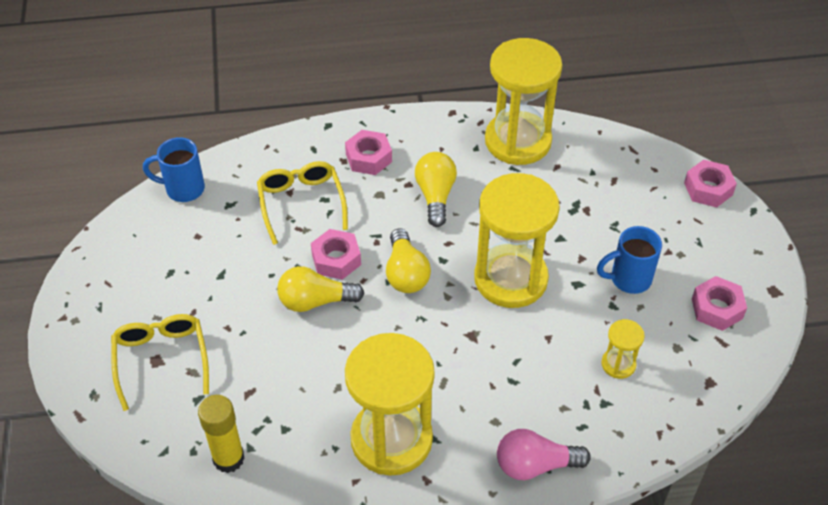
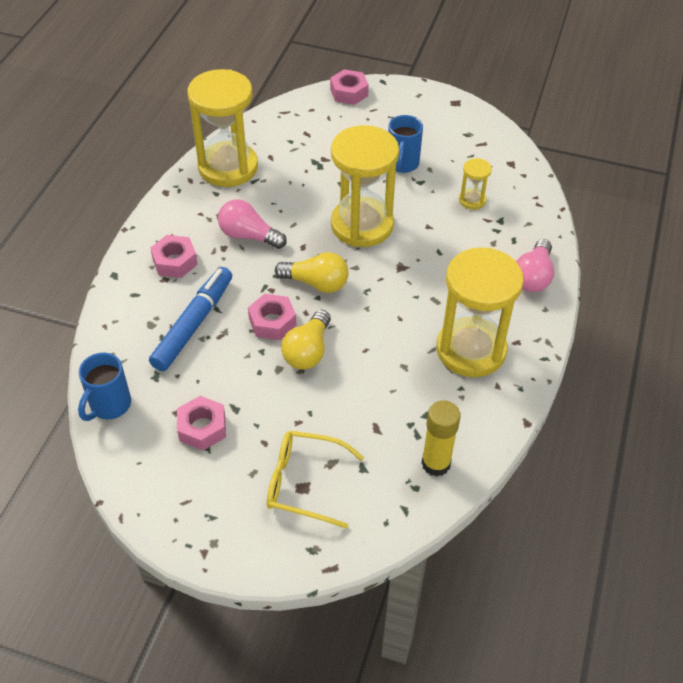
camera: 65 degrees left, 0 degrees up
(301, 204) = (193, 324): yellow glasses -> blue marker
(435, 196) = (249, 236): yellow light bulb -> pink light bulb
(717, 308) = (454, 134): pink nut -> pink nut (202, 428)

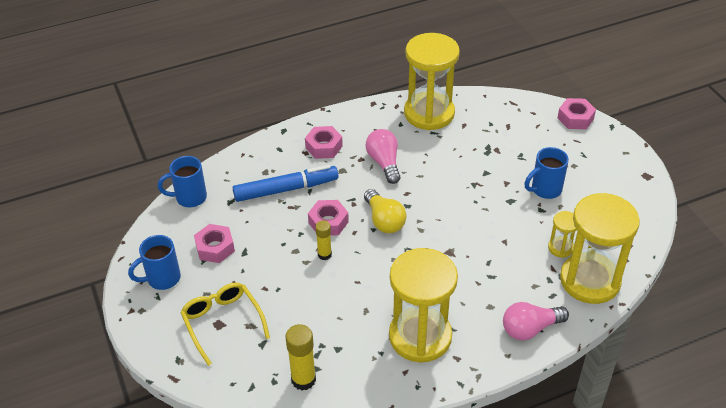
camera: 50 degrees right, 5 degrees down
(192, 498) = (162, 279): none -> blue mug
(308, 351) = (324, 254): yellow light bulb -> yellow glue stick
(362, 225) = (462, 207): yellow hourglass -> yellow hourglass (590, 280)

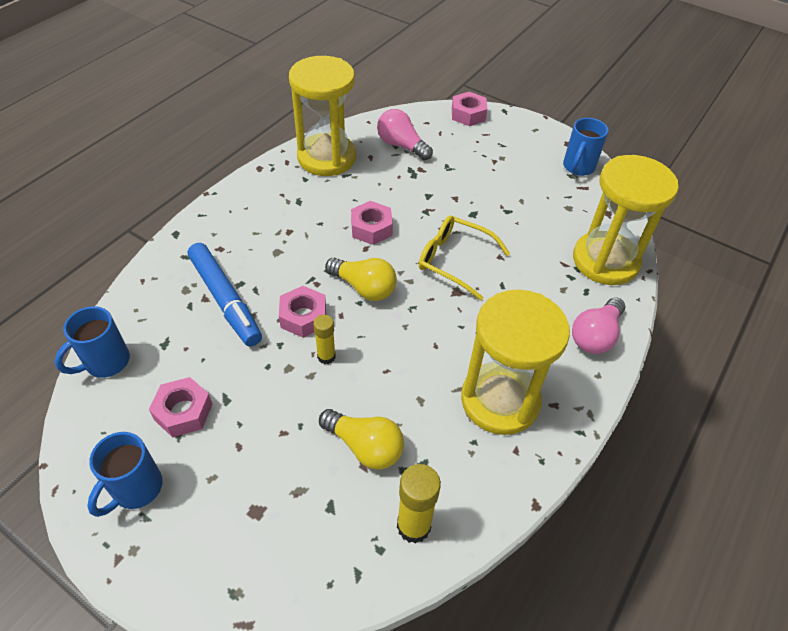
camera: 35 degrees left, 5 degrees up
(223, 323) = (260, 507): yellow glasses -> yellow glasses (455, 261)
(286, 189) = (225, 299): blue marker -> blue marker turned 105 degrees clockwise
(308, 320) = (365, 446): none -> yellow light bulb
(324, 147) = (237, 234): pink nut -> pink nut (371, 228)
(384, 163) = (318, 225): pink light bulb -> pink light bulb (401, 145)
(545, 189) = (495, 190): blue mug -> blue mug (578, 167)
(560, 248) = (555, 240): yellow hourglass -> none

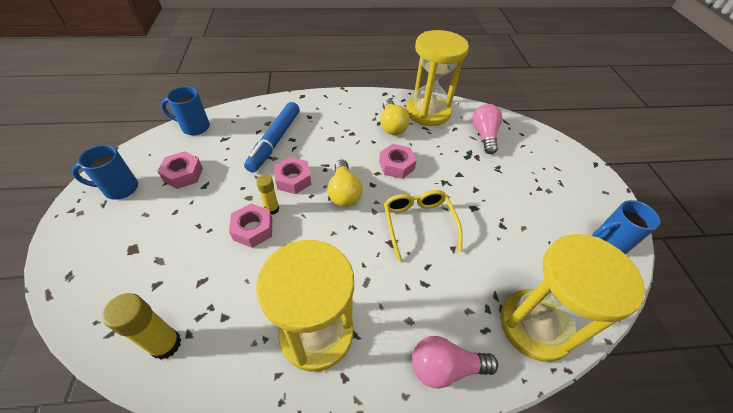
camera: 50 degrees right, 0 degrees up
(365, 446) = (215, 273): yellow light bulb -> yellow light bulb (392, 125)
(468, 114) = (561, 148): pink nut -> pink nut (253, 229)

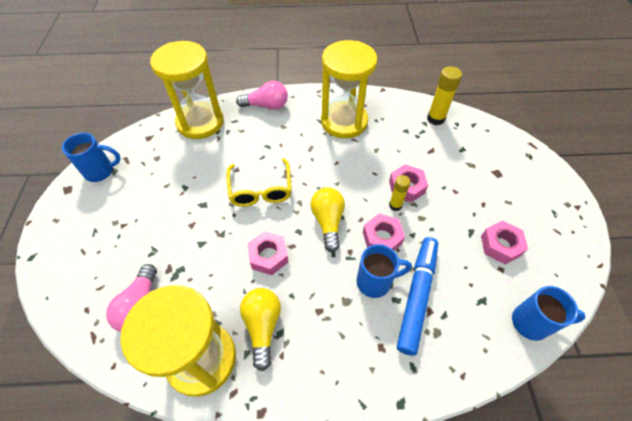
camera: 175 degrees left, 5 degrees up
(120, 189) = (552, 228): blue mug -> blue mug (375, 282)

